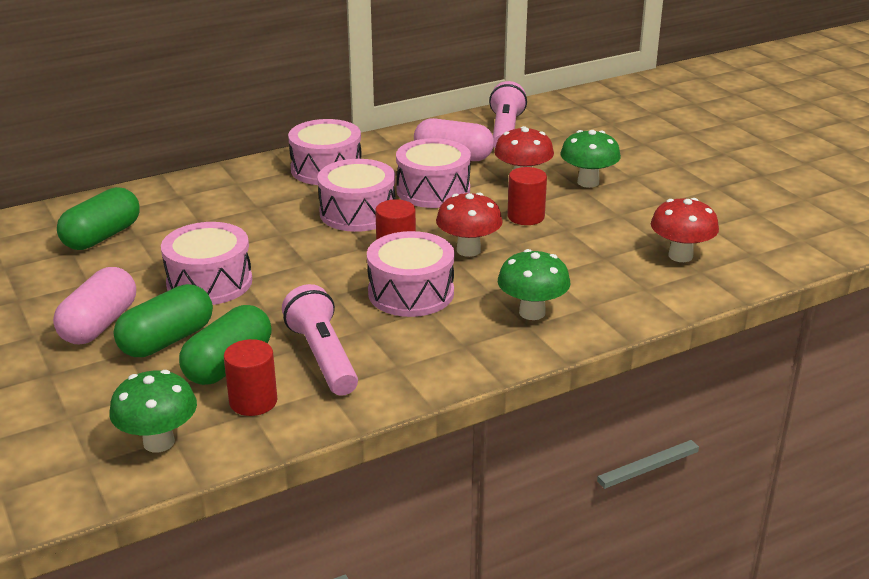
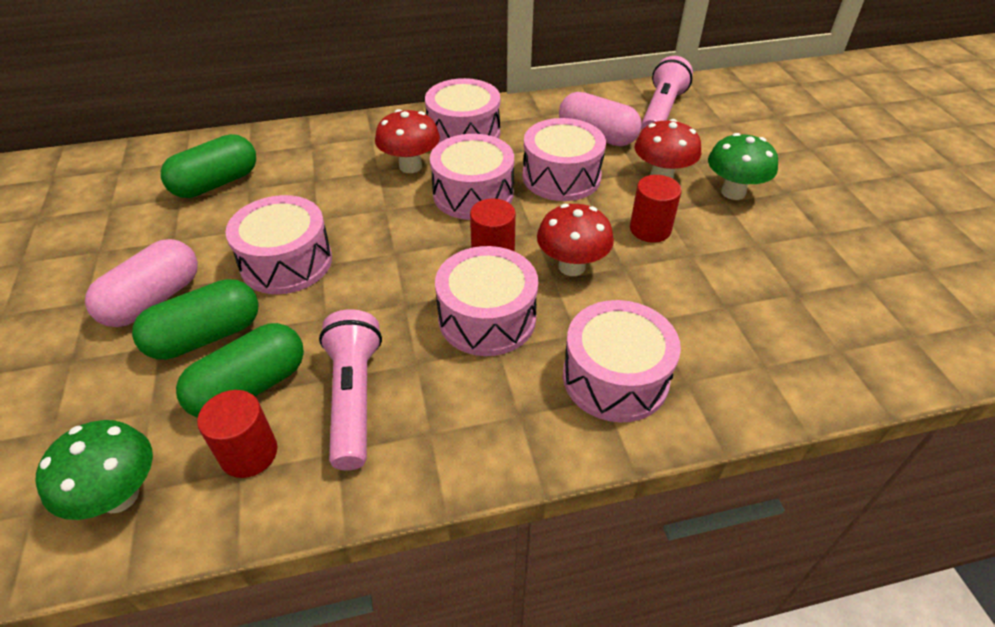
camera: 15 degrees right, 15 degrees up
(532, 312) = (615, 377): green mushroom -> pink drum
(680, 256) = (819, 321): red mushroom -> red mushroom (410, 166)

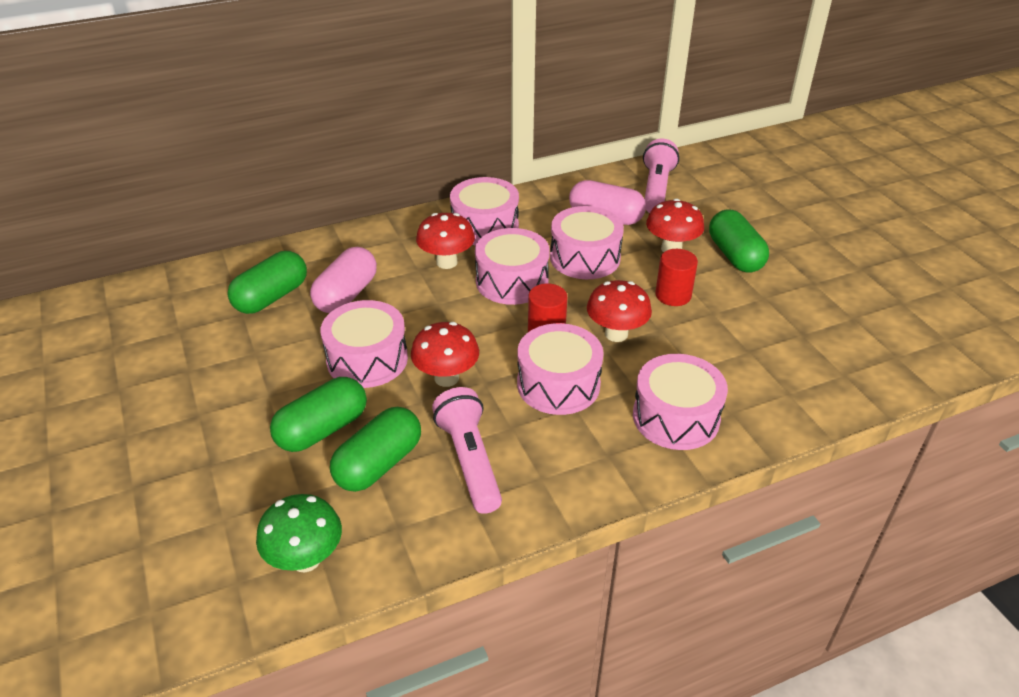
camera: 10 degrees left, 5 degrees down
(153, 300) = (261, 405): pink capsule -> pink capsule (346, 295)
(249, 453) = (399, 513): red cylinder -> none
(364, 294) = (446, 378): none -> red mushroom
(733, 192) = (734, 256): green mushroom -> green capsule

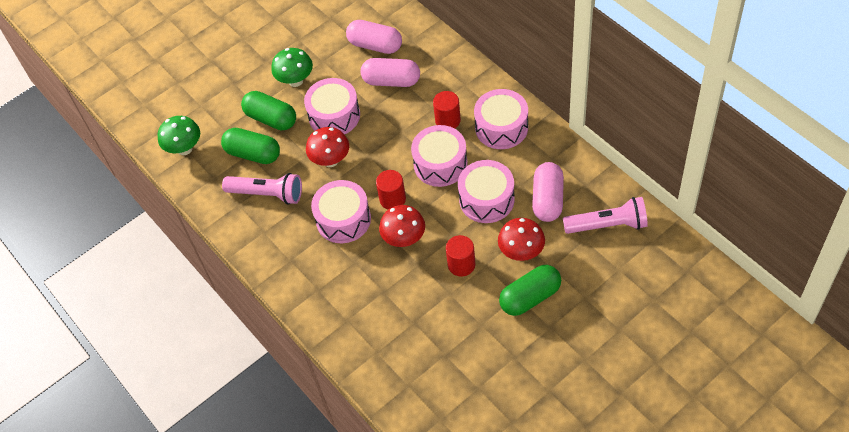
camera: 80 degrees right, 15 degrees up
(268, 388) = (295, 81): none -> green mushroom
(271, 297) = (375, 45): green capsule -> pink capsule
(447, 262) = (447, 120): red mushroom -> red cylinder
(469, 460) = (267, 194): pink flashlight -> pink flashlight turned 45 degrees clockwise
(676, 417) = (333, 289): pink drum -> none

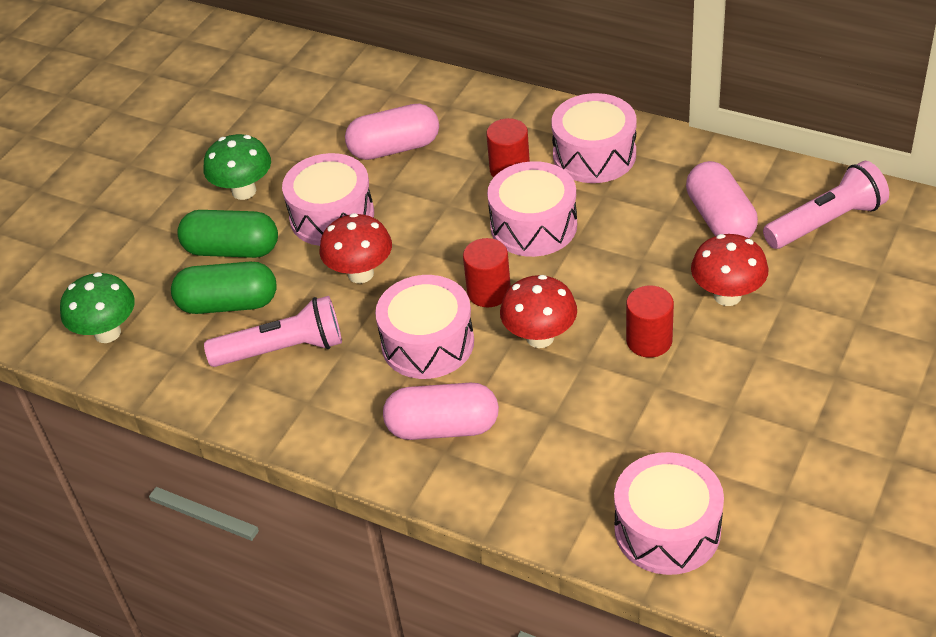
camera: 25 degrees left, 10 degrees down
(375, 45) = (343, 113): pink capsule -> pink capsule (443, 427)
(486, 199) = (631, 247): pink drum -> pink drum (667, 529)
(530, 297) = (779, 347): green capsule -> none

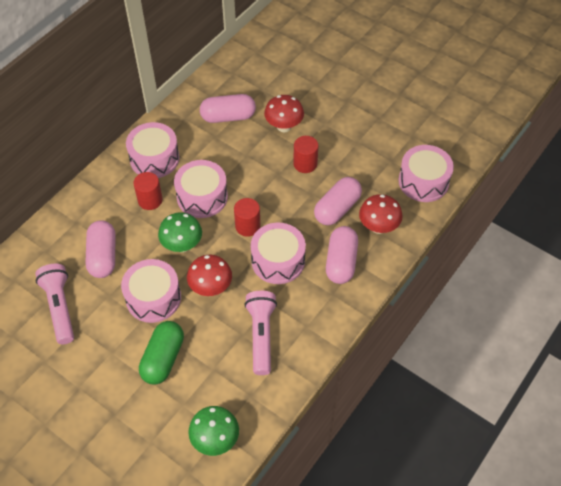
camera: 85 degrees left, 10 degrees up
(228, 304) = (212, 363): green capsule -> none
(244, 191) = (107, 348): green mushroom -> green mushroom (182, 245)
(540, 337) = (289, 209): red mushroom -> red mushroom (378, 227)
(559, 403) = (337, 209): none -> pink capsule
(826, 222) = (246, 77): pink flashlight -> pink flashlight (60, 307)

